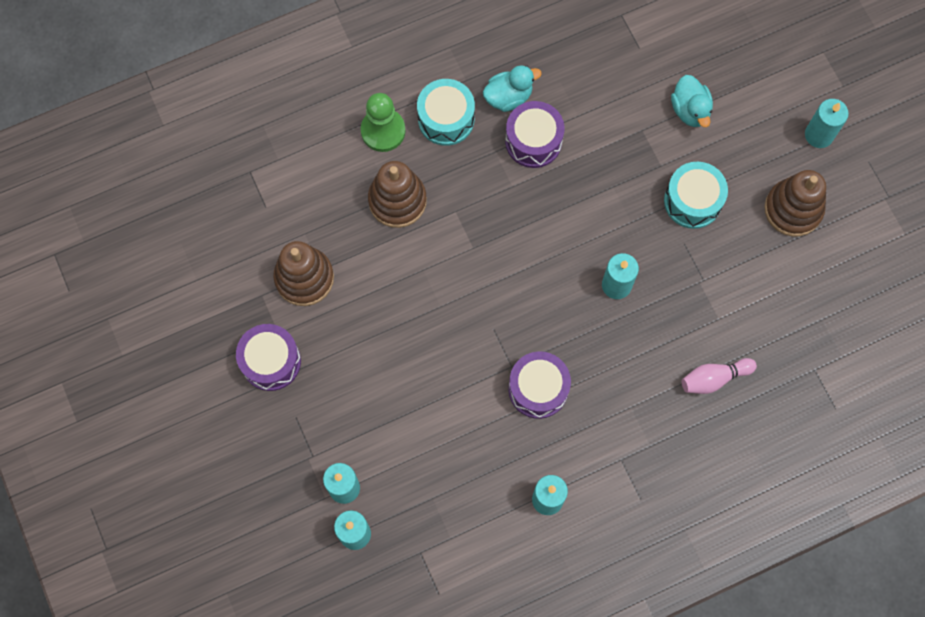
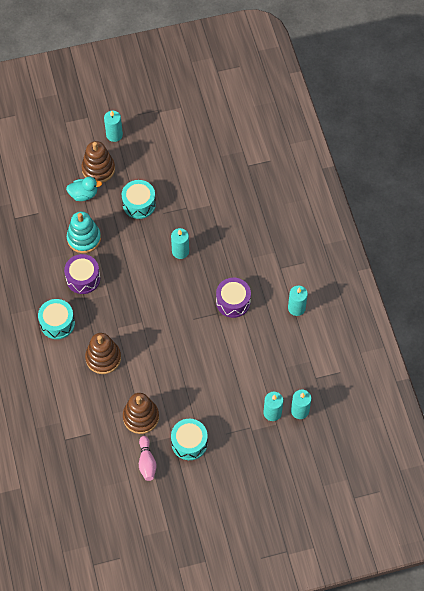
camera: 80 degrees left, 10 degrees down
(271, 361) = (189, 443): purple drum -> turquoise drum
(383, 131) = (56, 359): green pawn -> none
(508, 97) = (52, 287): turquoise duck -> none
(607, 127) = (84, 238): none -> turquoise stacking toy
(714, 378) = (243, 214): pink bowling pin -> pink bowling pin (147, 462)
(793, 209) = (155, 156): brown stacking toy -> brown stacking toy (98, 169)

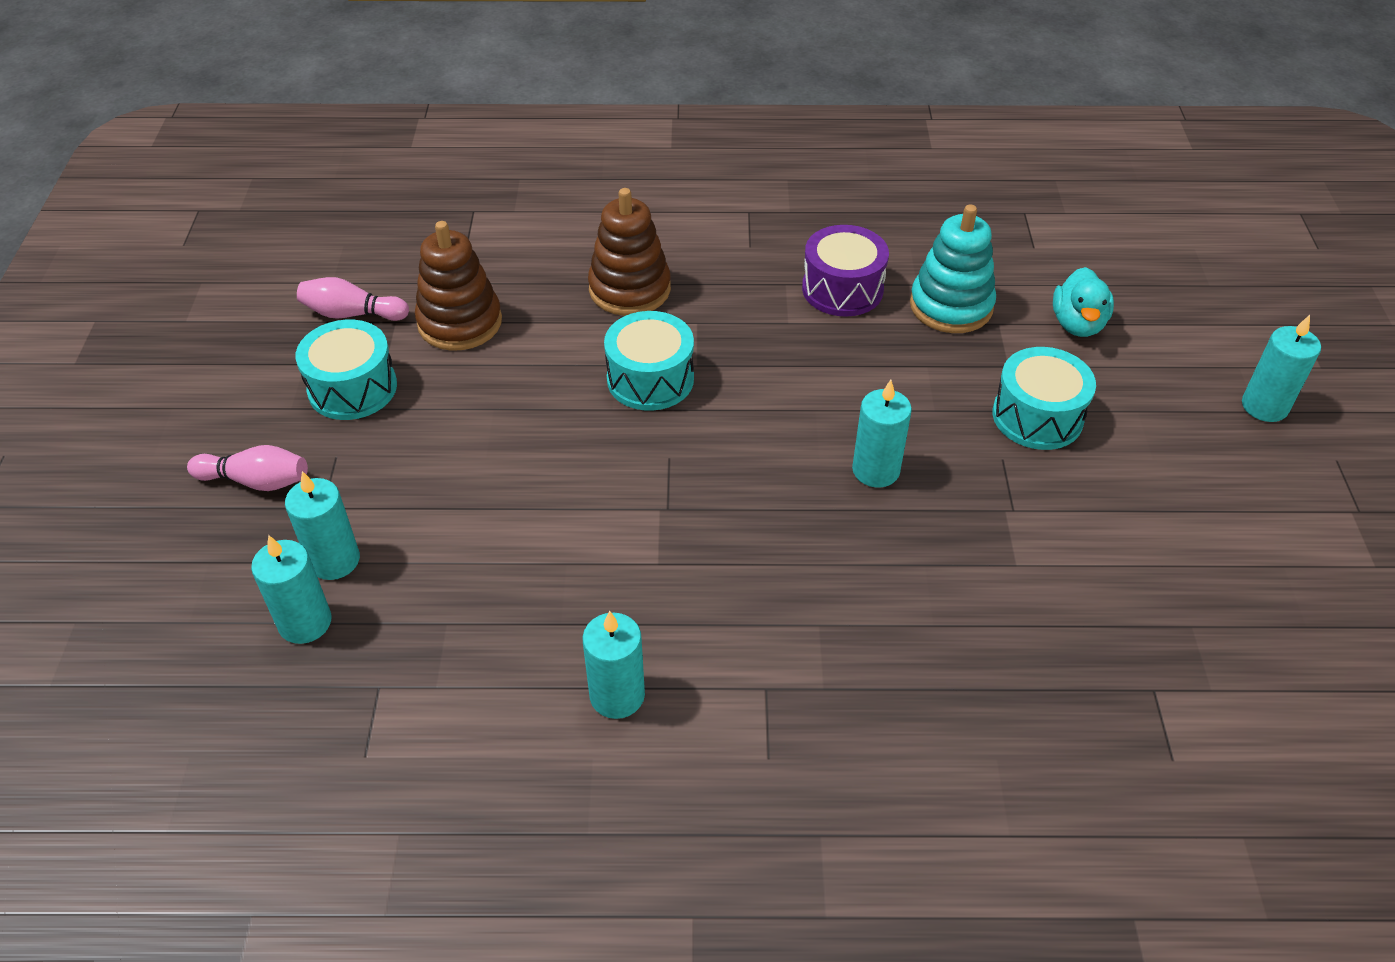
camera: 105 degrees right, 15 degrees down
(57, 323) = (742, 236): turquoise drum -> turquoise drum (650, 379)
(98, 169) = (1153, 360): brown stacking toy -> none
(233, 302) = (689, 548): purple drum -> none
(245, 456) = (256, 481): none -> pink bowling pin

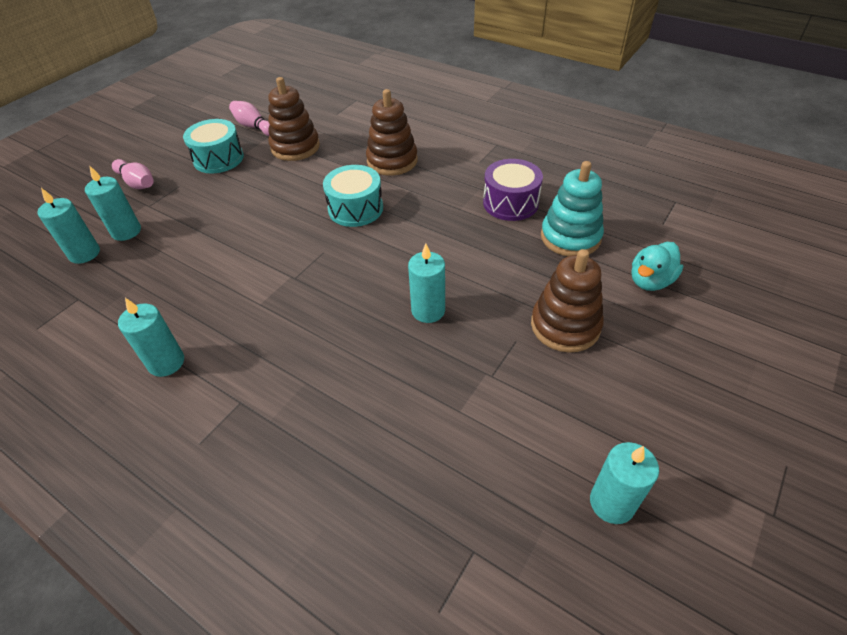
camera: 35 degrees right, 0 degrees up
(1037, 416) = (565, 326): turquoise drum -> brown stacking toy
(1264, 406) = (754, 397): turquoise candle -> turquoise candle (612, 503)

